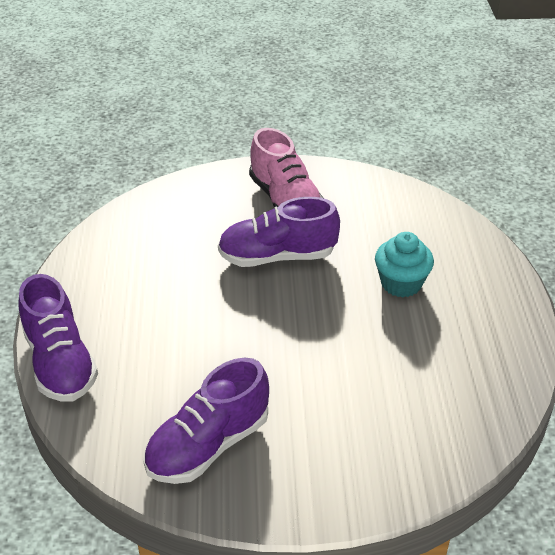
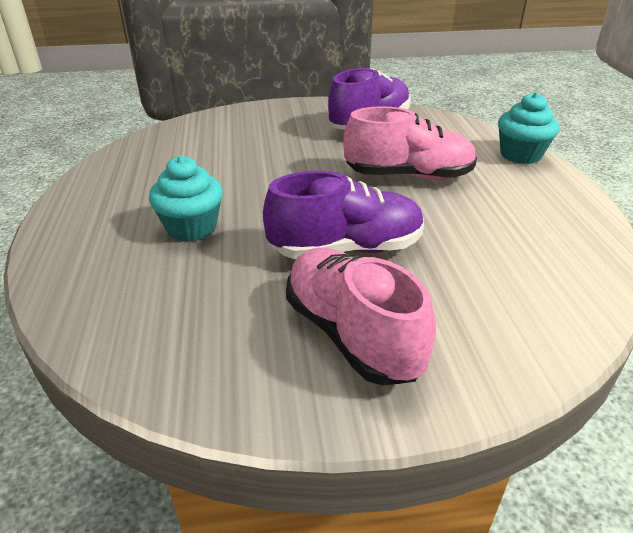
camera: 175 degrees right, 5 degrees down
(60, 362) = (520, 155): purple shoe -> turquoise cupcake
(198, 336) = (408, 176): none -> pink shoe

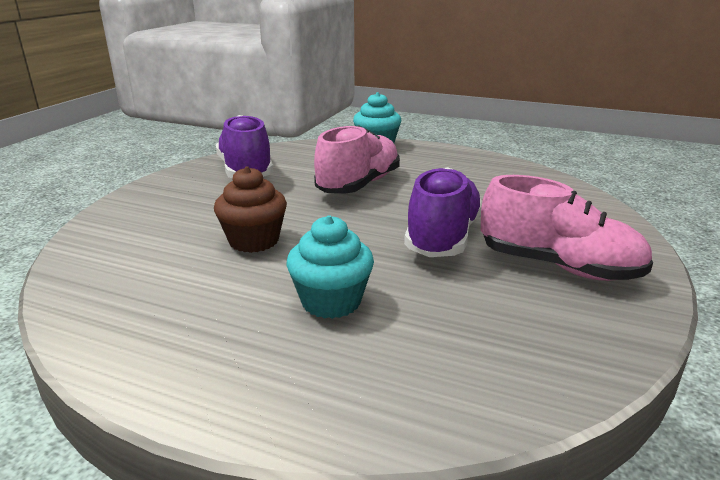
camera: 60 degrees left, 10 degrees down
(255, 169) = (254, 241): none -> brown cupcake
(352, 334) = (558, 266): pink shoe -> pink shoe turned 150 degrees counterclockwise

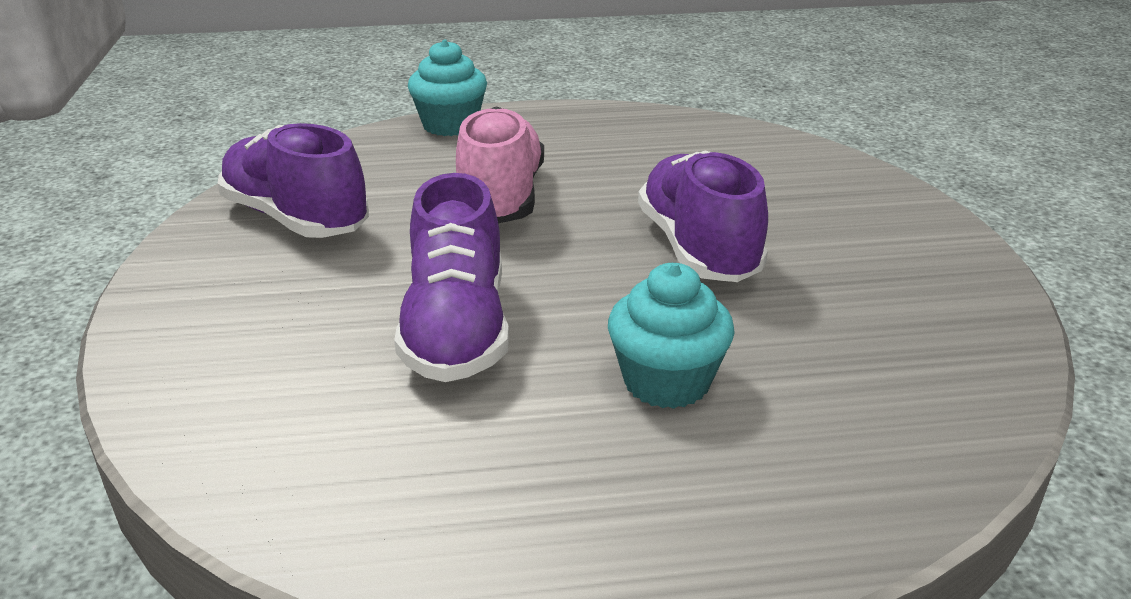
camera: 30 degrees left, 5 degrees up
(254, 241) = (457, 330): brown cupcake -> purple shoe
(558, 266) = (860, 249): pink shoe -> none

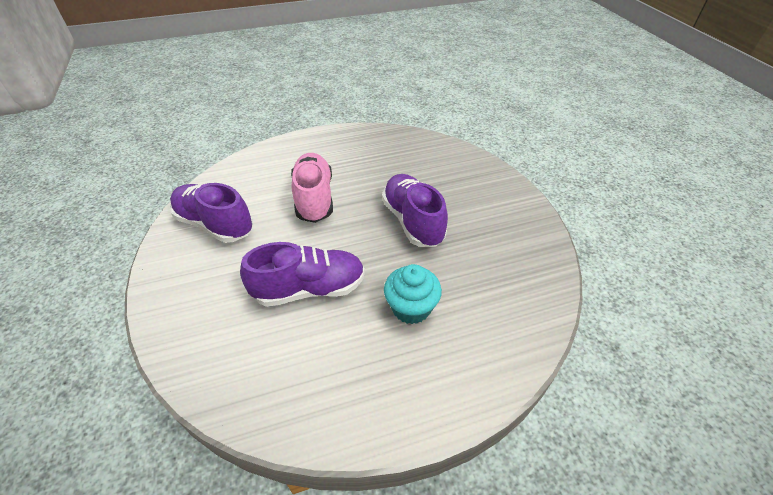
camera: 10 degrees left, 15 degrees up
(450, 125) = (279, 149): turquoise cupcake -> none
(457, 330) = (309, 289): purple shoe -> purple shoe turned 90 degrees counterclockwise

